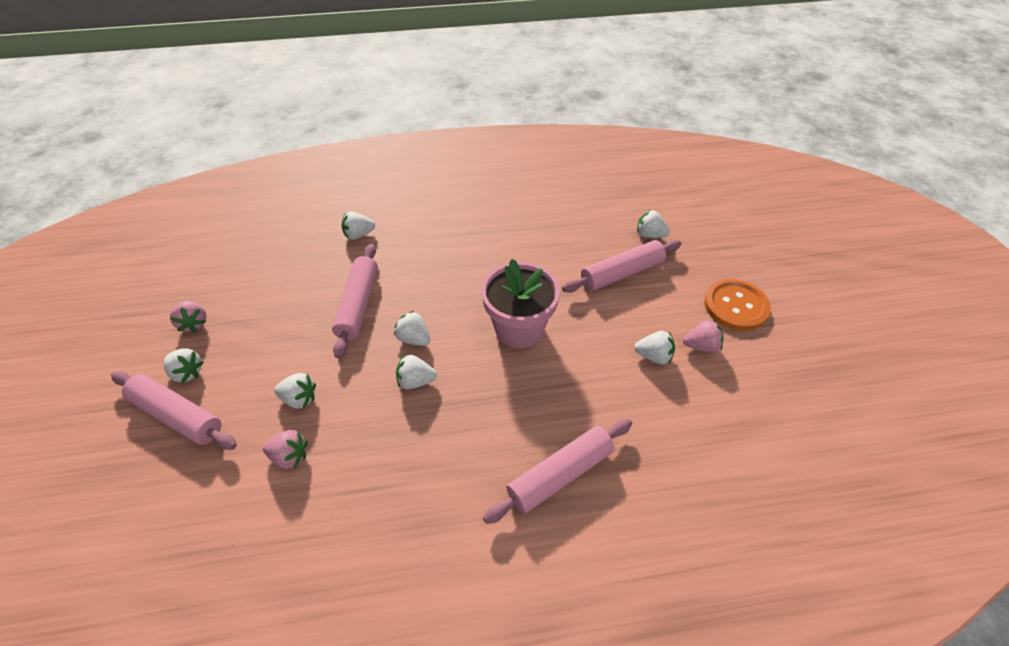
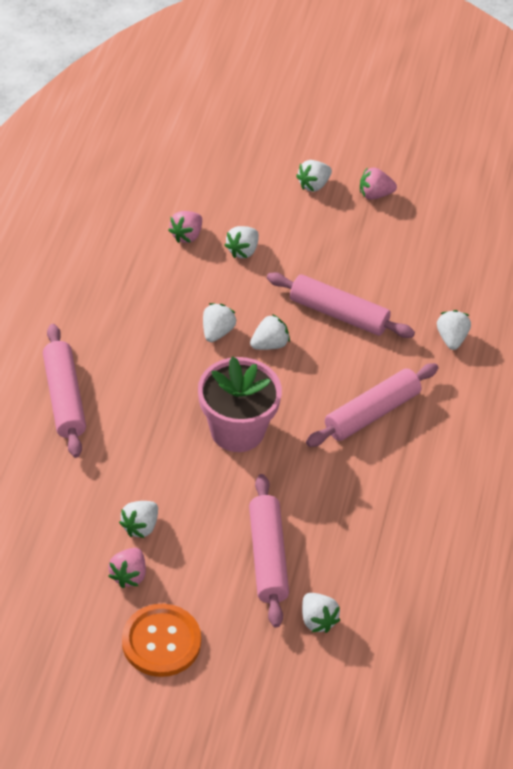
camera: 110 degrees right, 0 degrees up
(177, 416) = (268, 175): pink rolling pin -> pink rolling pin (371, 413)
(649, 235) = (317, 620): white strawberry -> white strawberry turned 105 degrees clockwise

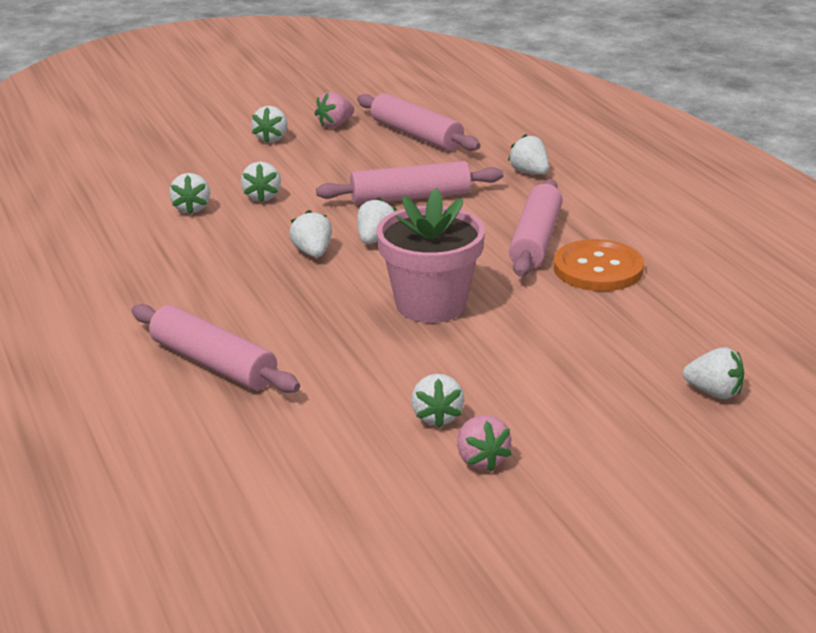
camera: 35 degrees left, 20 degrees down
(161, 642) = (595, 493): orange button -> orange button (598, 269)
(186, 235) = (192, 208): pink strawberry -> white strawberry
(267, 557) = (596, 374): pink rolling pin -> pink rolling pin (416, 135)

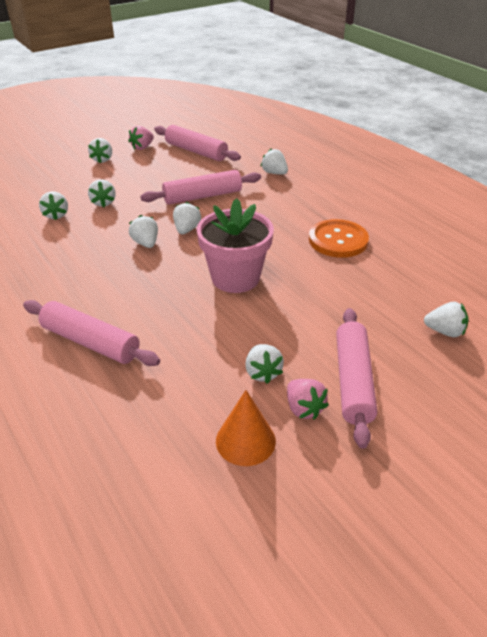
camera: 10 degrees left, 10 degrees up
(393, 485) = (245, 440): none -> orange cone
(535, 240) = (291, 222): pink rolling pin -> pink rolling pin (353, 381)

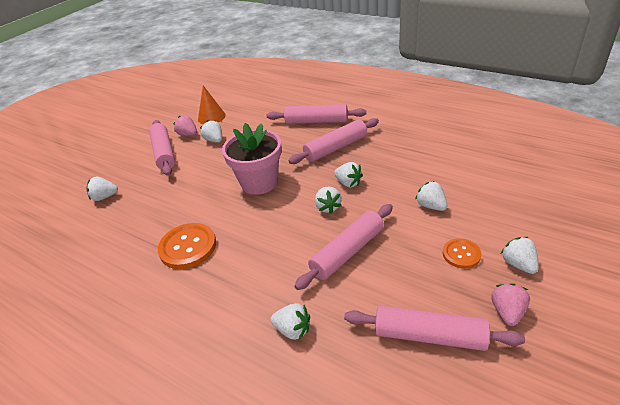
camera: 160 degrees right, 0 degrees up
(56, 215) = (450, 179): white strawberry -> none
(113, 287) = (335, 148): none -> pink rolling pin
(127, 173) = (461, 254): none -> orange button

